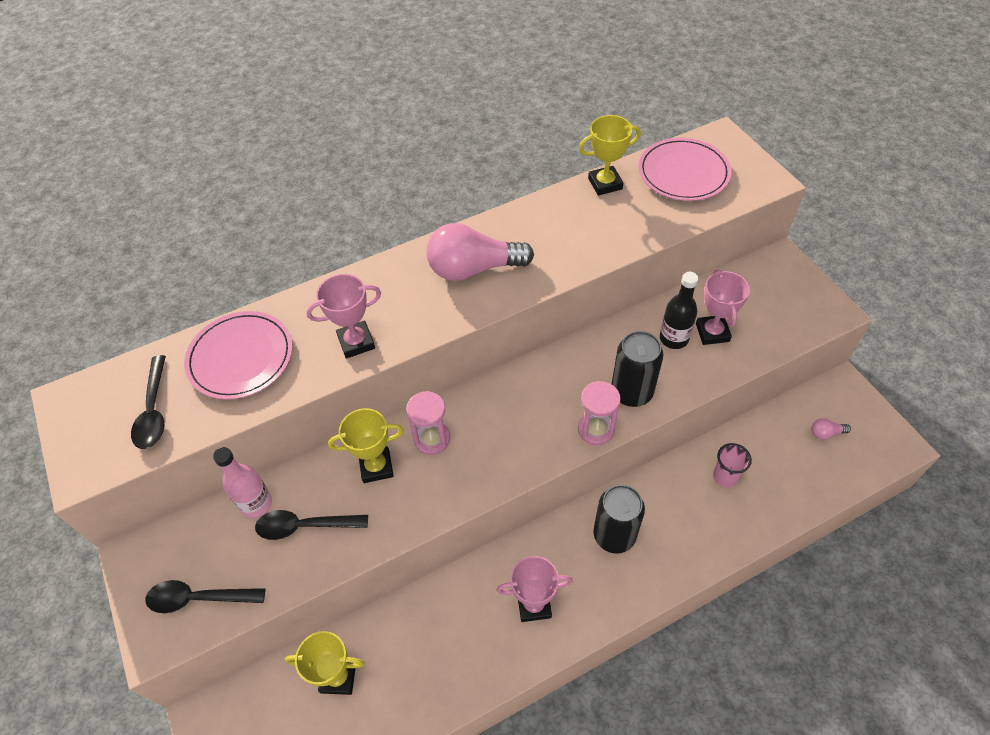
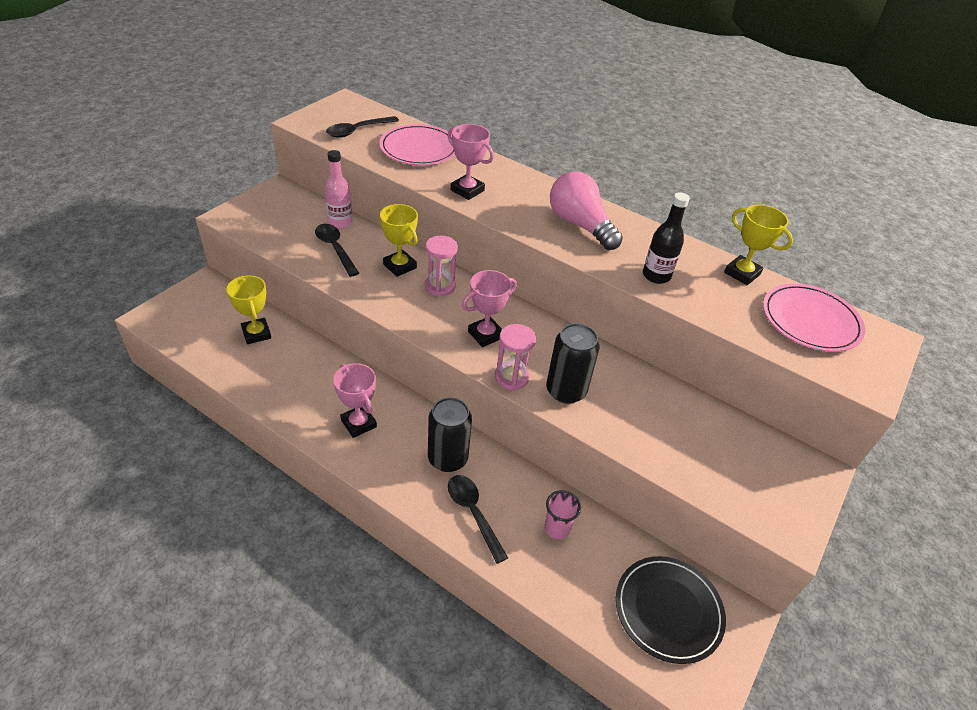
camera: 55 degrees right, 10 degrees down
(199, 598) = (263, 222): black spoon -> black spoon (473, 513)
(674, 338) = (646, 406): black bottle -> black bottle (656, 276)
(712, 332) = (677, 433): pink trophy -> pink trophy (485, 335)
(826, 433) = (668, 610): pink light bulb -> black plate

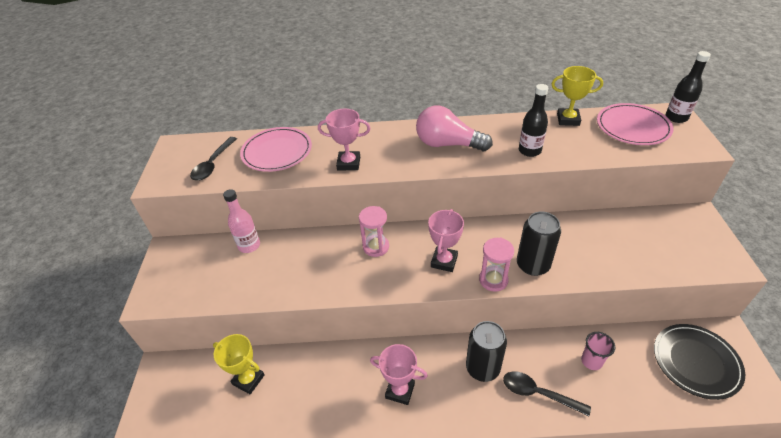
camera: 30 degrees left, 0 degrees up
(335, 249) = (269, 269): black spoon -> none
(399, 266) = (331, 251): yellow trophy -> none
(882, 342) = (676, 117): none -> black bottle

